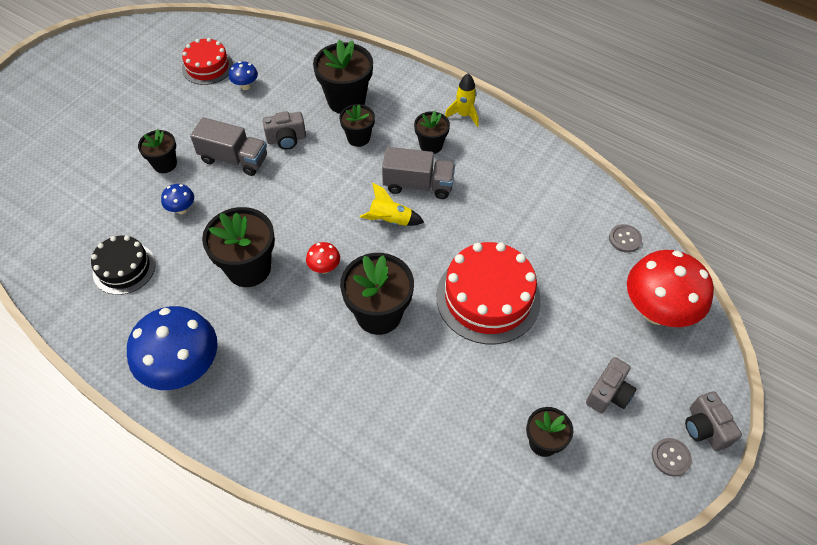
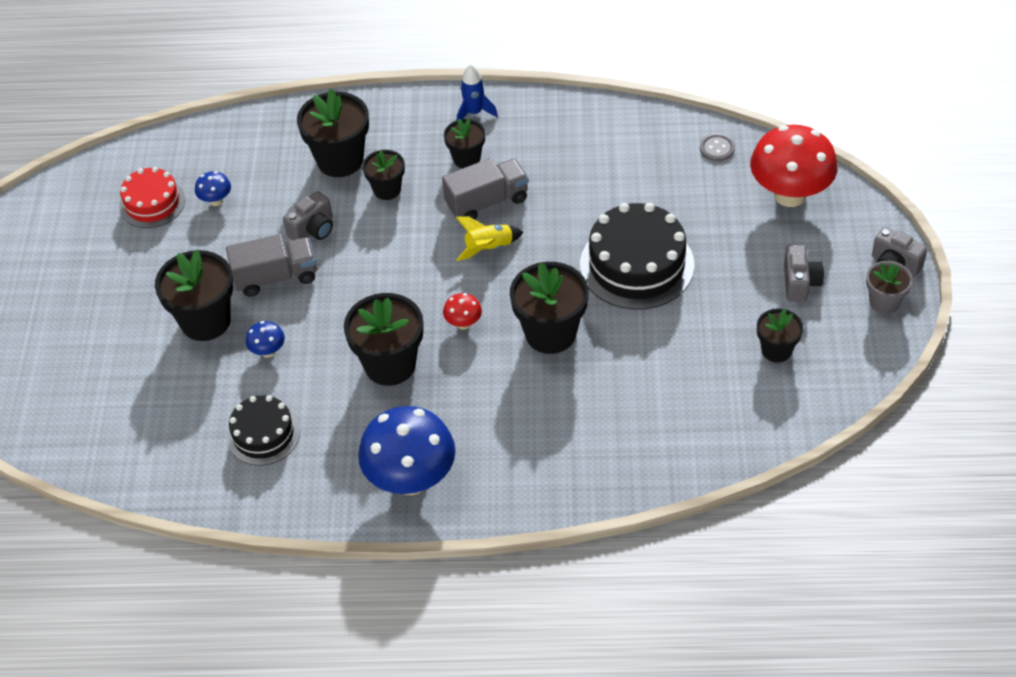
camera: 30 degrees left, 5 degrees down
(165, 164) = (205, 321): black flower pot -> black flower pot, size x1.71
(464, 115) = (474, 112): yellow rocket -> blue rocket
(488, 298) = (637, 264): red cake -> black cake
(670, 457) = (884, 302): grey button -> grey flower pot

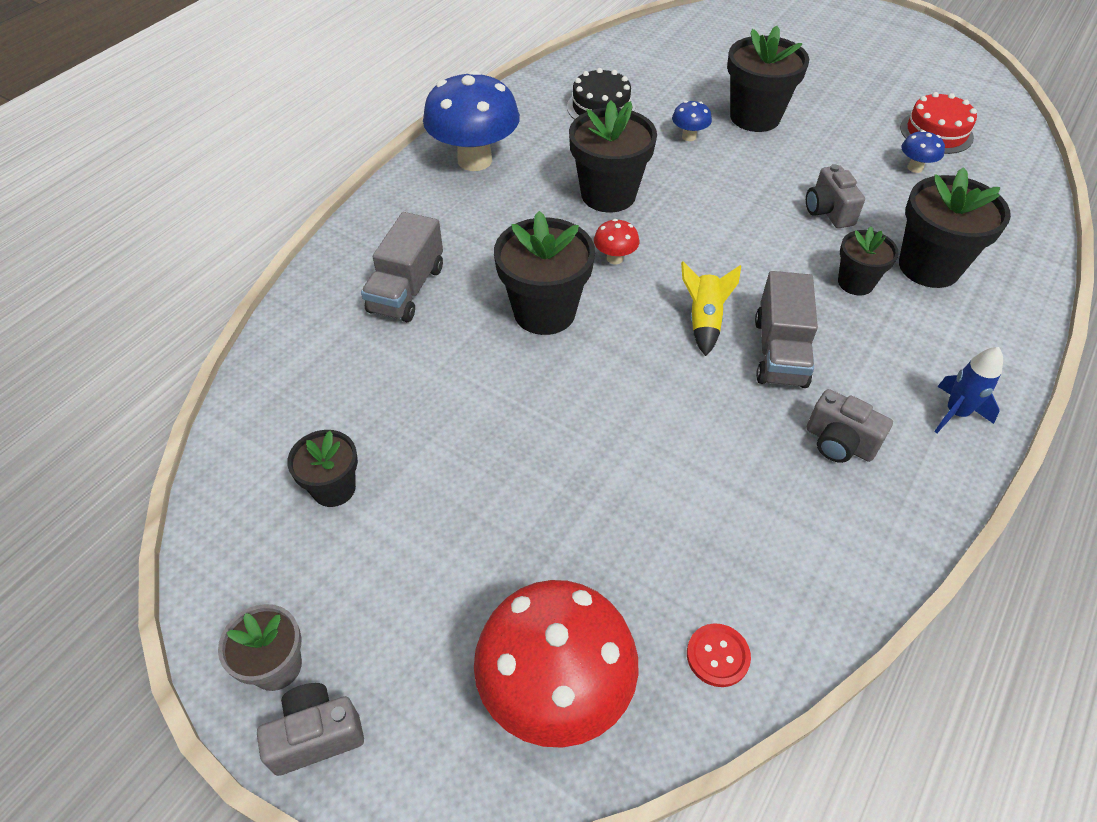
camera: 120 degrees right, 0 degrees up
(276, 277) = (778, 169): grey truck -> grey truck (407, 289)
(466, 158) = (868, 367): black flower pot -> none
(637, 264) = (575, 433): black cake -> none
(717, 148) = (717, 656): grey button -> red button
(800, 283) = (399, 585): grey camera -> grey camera (839, 443)

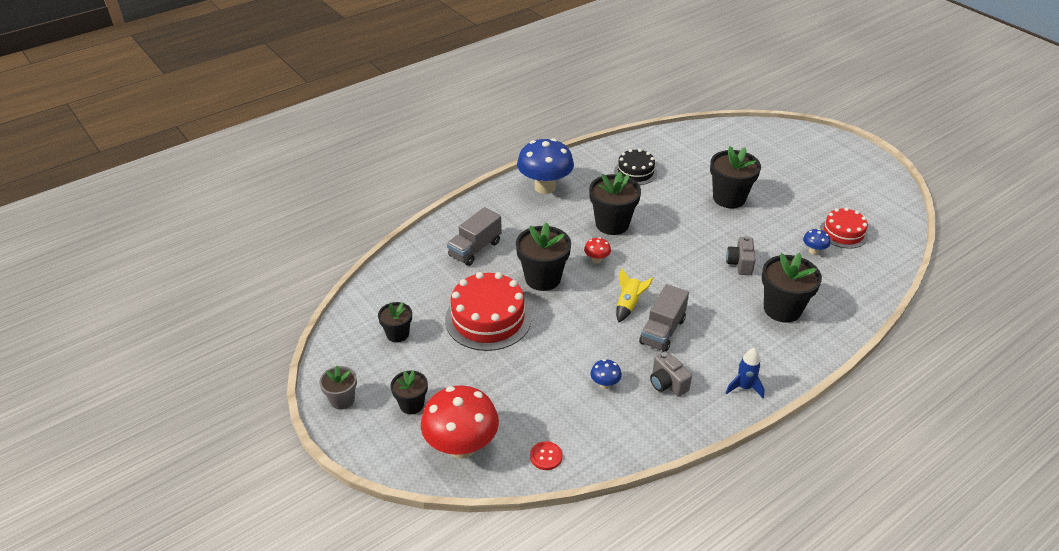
camera: 20 degrees right, 10 degrees down
(316, 735) = (348, 431): grey camera -> none
(486, 410) = (488, 319): none -> red cake
(689, 137) = (680, 201): blue mushroom -> blue mushroom (605, 384)
(855, 283) = (730, 307): black flower pot -> black flower pot (411, 404)

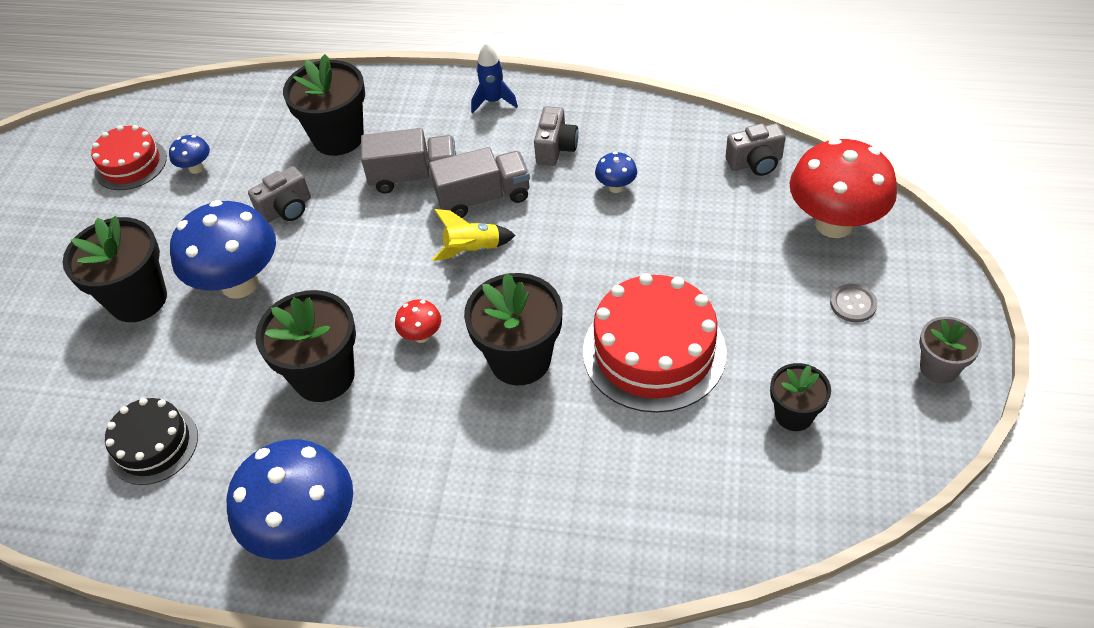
camera: 130 degrees left, 10 degrees up
(411, 404) = (853, 304): black flower pot -> grey button
(475, 249) = (549, 484): grey truck -> grey truck (414, 176)
(546, 456) = (755, 163): red button -> grey camera
(702, 227) = (239, 283): none -> blue mushroom

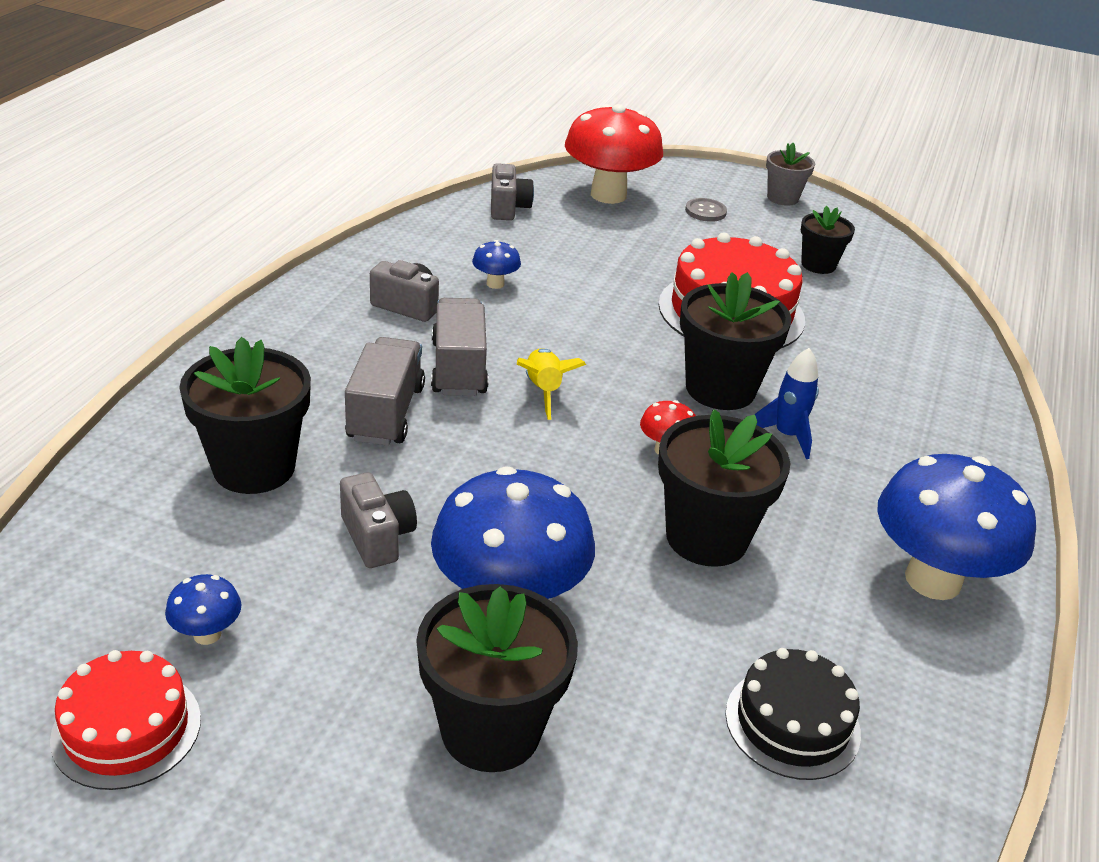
camera: 85 degrees left, 15 degrees down
(493, 101) = (286, 330): blue rocket -> blue rocket (786, 436)

